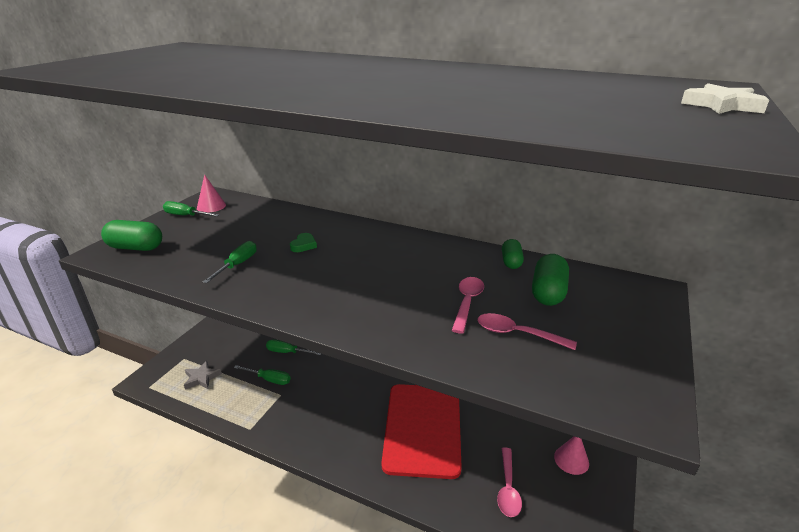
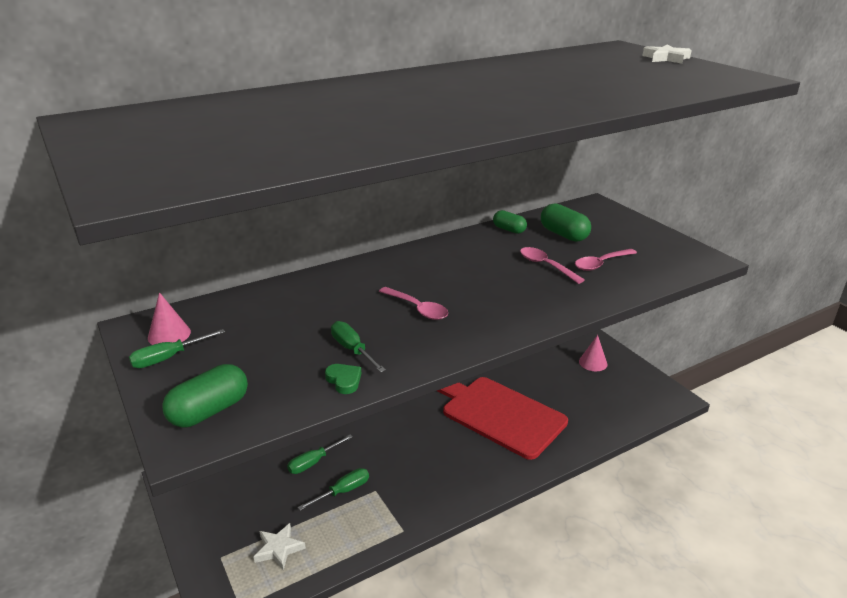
camera: 55 degrees left, 0 degrees up
(202, 378) = (279, 549): grey star -> white star
(303, 245) = (360, 303): green heart -> green heart (344, 380)
(508, 488) = (595, 403): pink spoon -> pink spoon (417, 309)

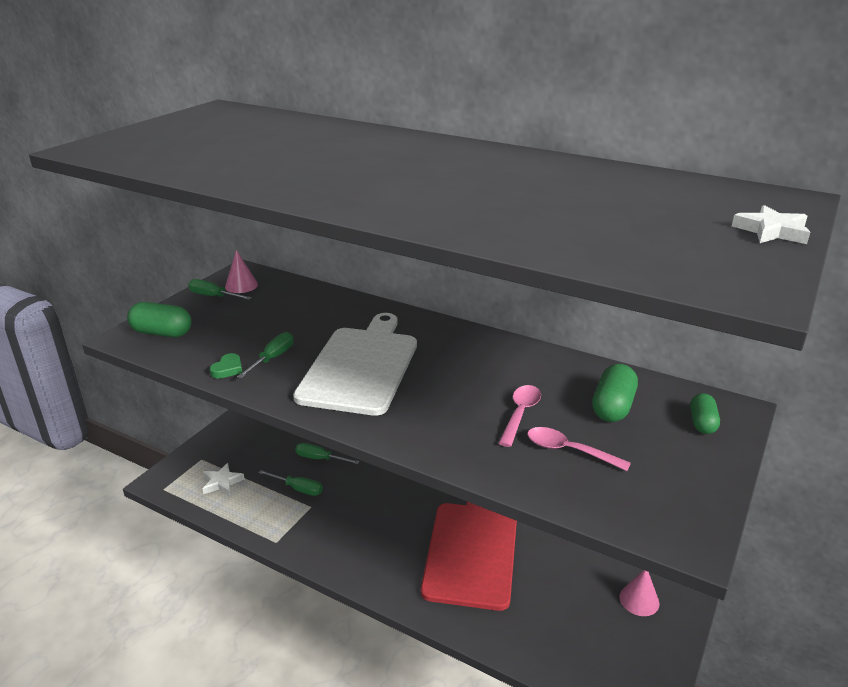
camera: 60 degrees right, 0 degrees up
(417, 309) = (361, 367): pink spoon -> white cutting board
(509, 230) = (578, 369): green capsule -> green capsule (702, 423)

